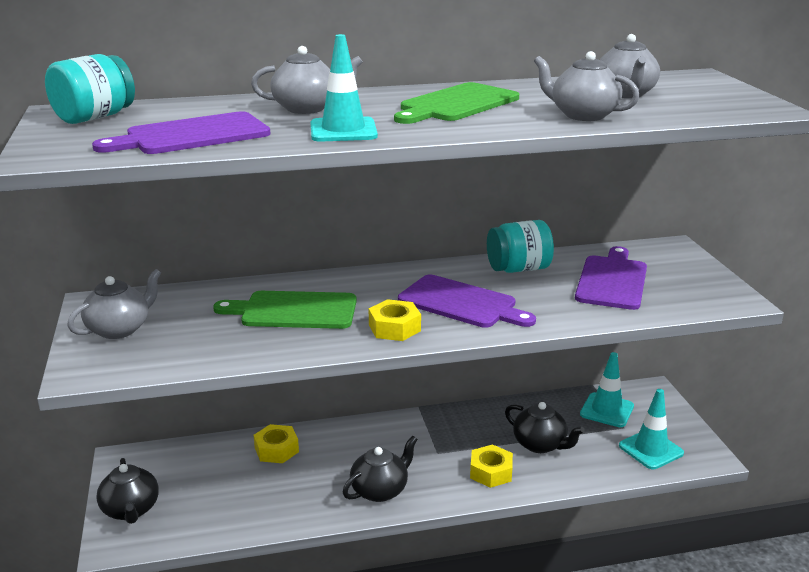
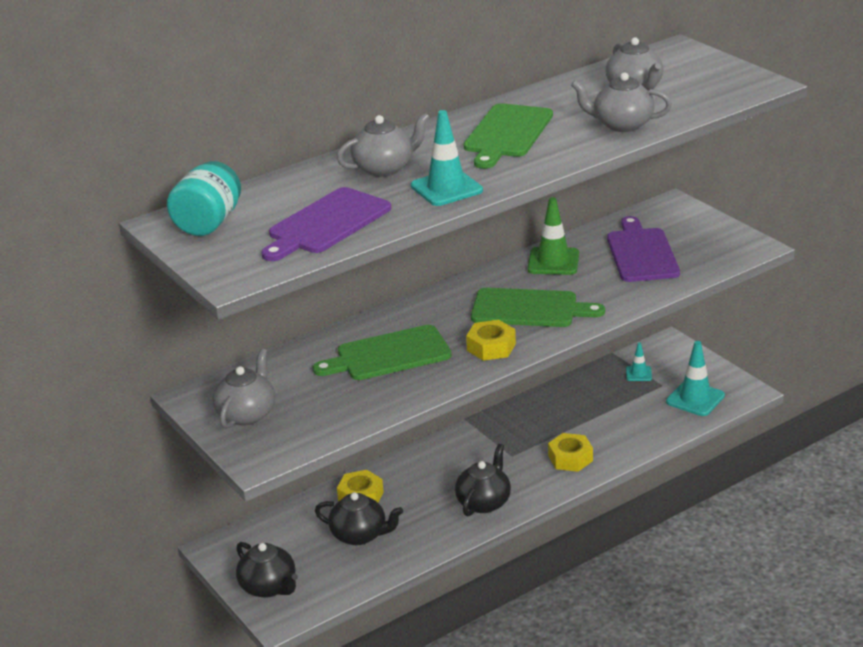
camera: 20 degrees left, 5 degrees up
(461, 303) = (529, 309): purple cutting board -> green cutting board
(518, 269) = (553, 262): turquoise jar -> green traffic cone
(540, 445) = (598, 422): black teapot -> black teapot (360, 535)
(607, 410) = (638, 374): turquoise traffic cone -> turquoise traffic cone, size x0.56

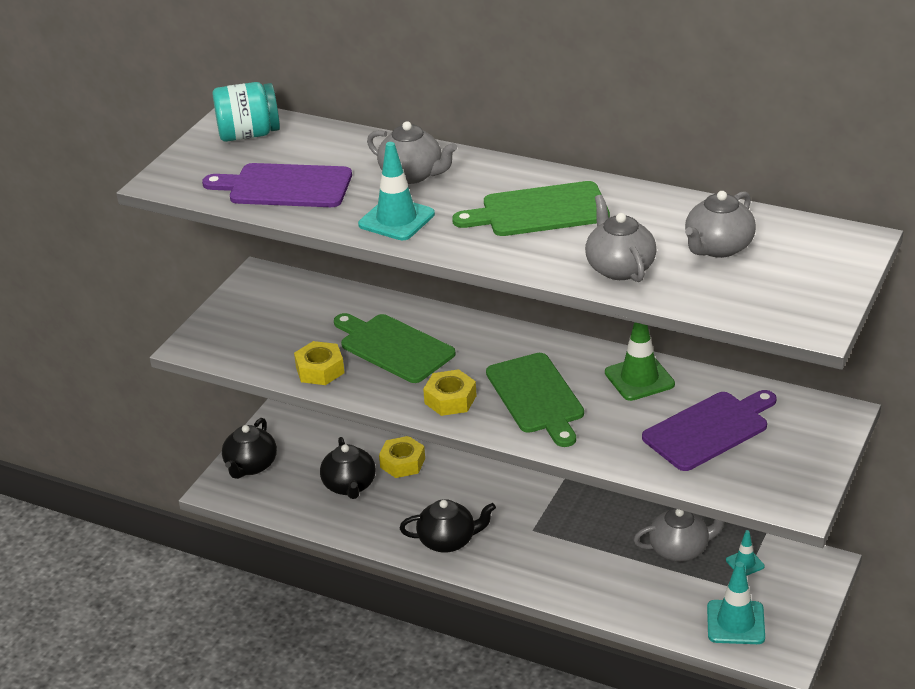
camera: 60 degrees right, 5 degrees up
(247, 414) = (252, 313): grey teapot -> grey teapot (680, 549)
(570, 458) = (558, 570): yellow nut -> yellow nut (320, 370)

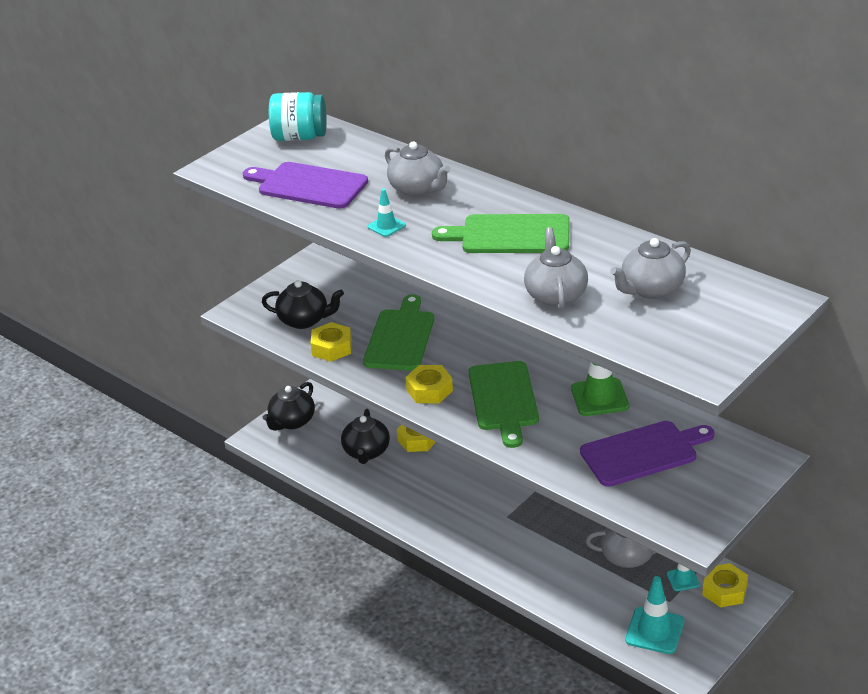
camera: 15 degrees right, 0 degrees up
(393, 347) = (400, 337): green cutting board -> green cutting board turned 45 degrees clockwise
(396, 219) = (386, 226): turquoise traffic cone -> turquoise traffic cone, size x0.56
(448, 541) = (431, 514): black teapot -> black teapot (304, 320)
(792, 567) = (724, 590): none -> yellow nut

